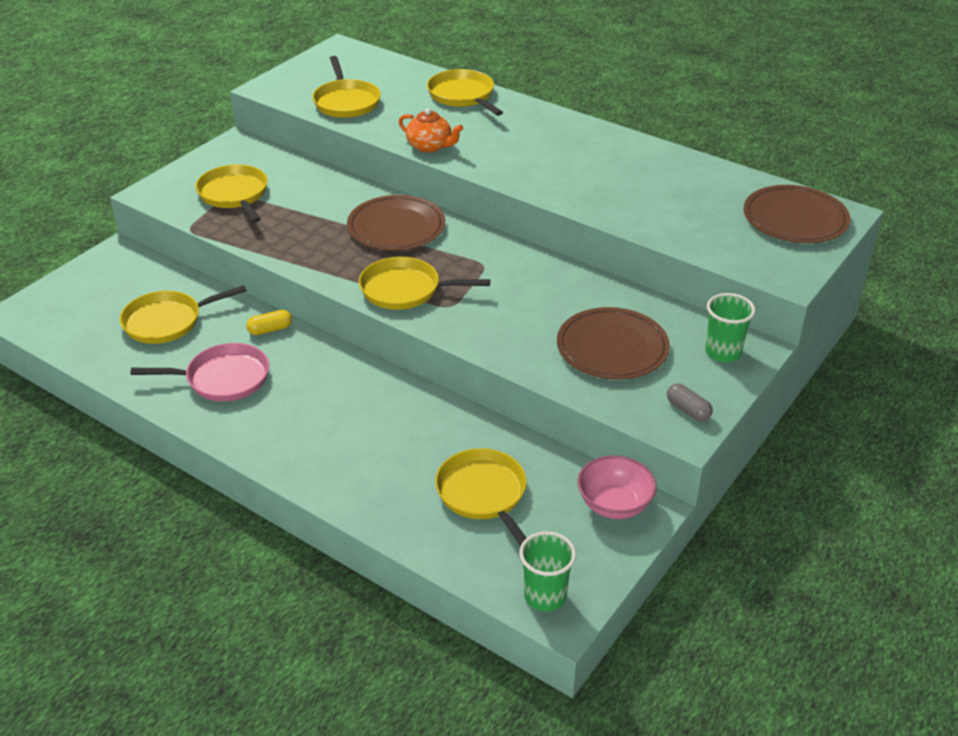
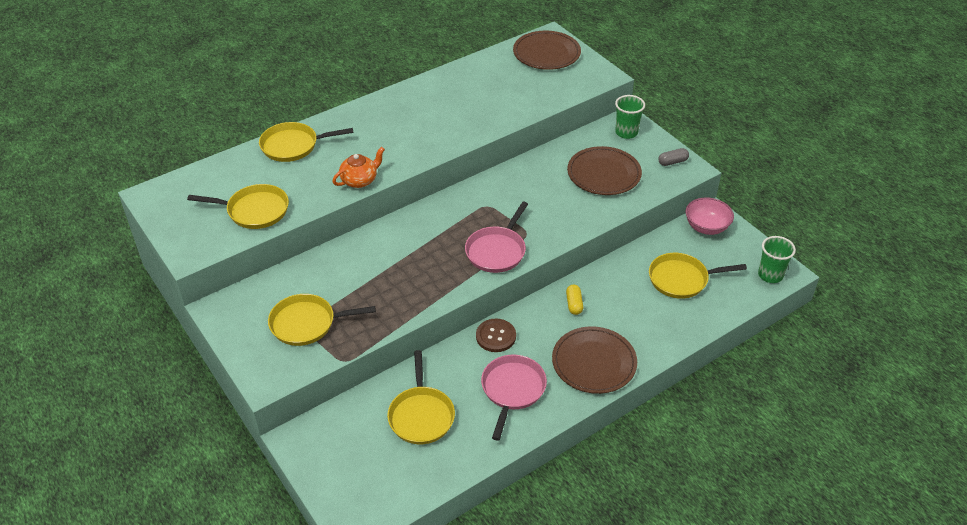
camera: 70 degrees left, 5 degrees up
(270, 329) = (464, 352): yellow capsule -> yellow capsule (574, 304)
(304, 348) = (496, 336): none -> brown button
(396, 227) = (414, 238): brown plate -> brown plate (594, 362)
(405, 290) = (497, 251): yellow pan -> pink pan

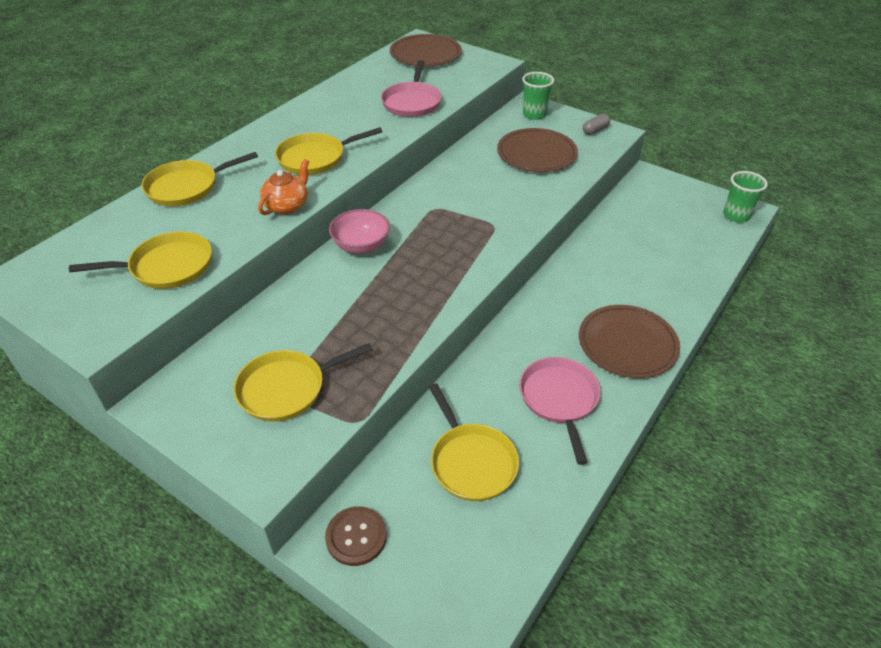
camera: 20 degrees left, 0 degrees up
(496, 336) = (506, 345): brown button -> brown button (356, 537)
(497, 251) = (472, 250): pink pan -> pink pan (412, 102)
(574, 304) = (569, 290): yellow capsule -> none
(681, 279) = (658, 239): yellow pan -> yellow pan (315, 158)
(706, 227) = (649, 187): pink bowl -> pink bowl (361, 246)

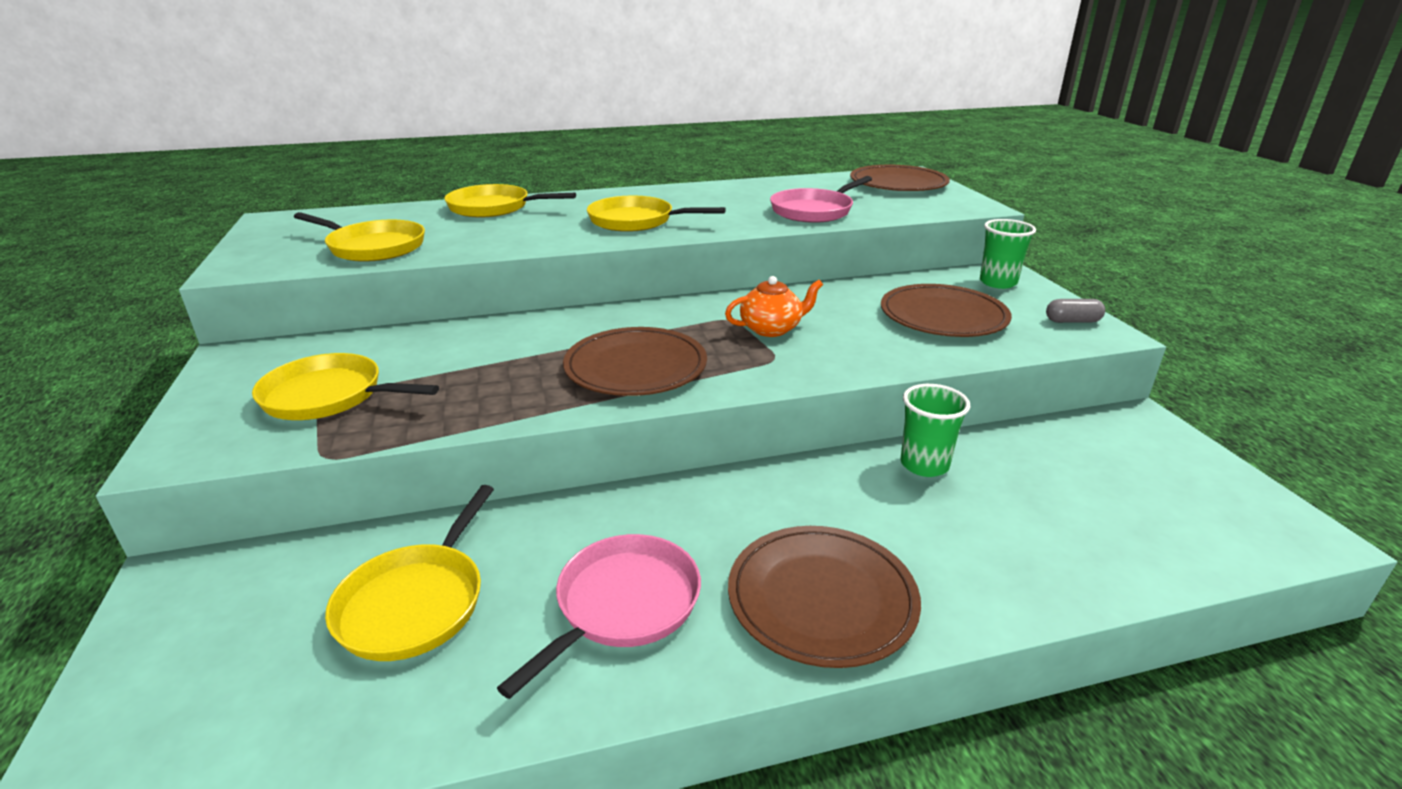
camera: 40 degrees right, 15 degrees down
(287, 206) = (544, 242): orange teapot -> orange teapot (772, 329)
(356, 537) = (200, 593): brown button -> none
(361, 246) = (599, 320): pink bowl -> none
(432, 269) = (635, 367): none -> brown plate
(736, 215) = (1268, 532): green cup -> green cup (924, 465)

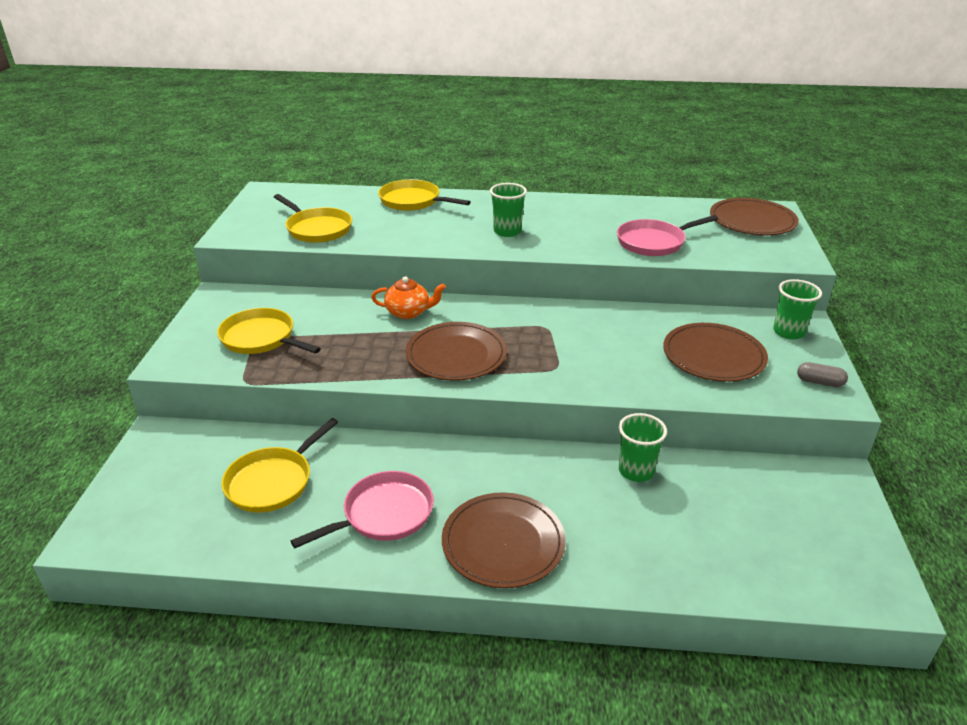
camera: 20 degrees right, 5 degrees up
(636, 221) = (507, 231): yellow pan -> green cup
(772, 329) = (571, 342): orange teapot -> orange teapot (408, 312)

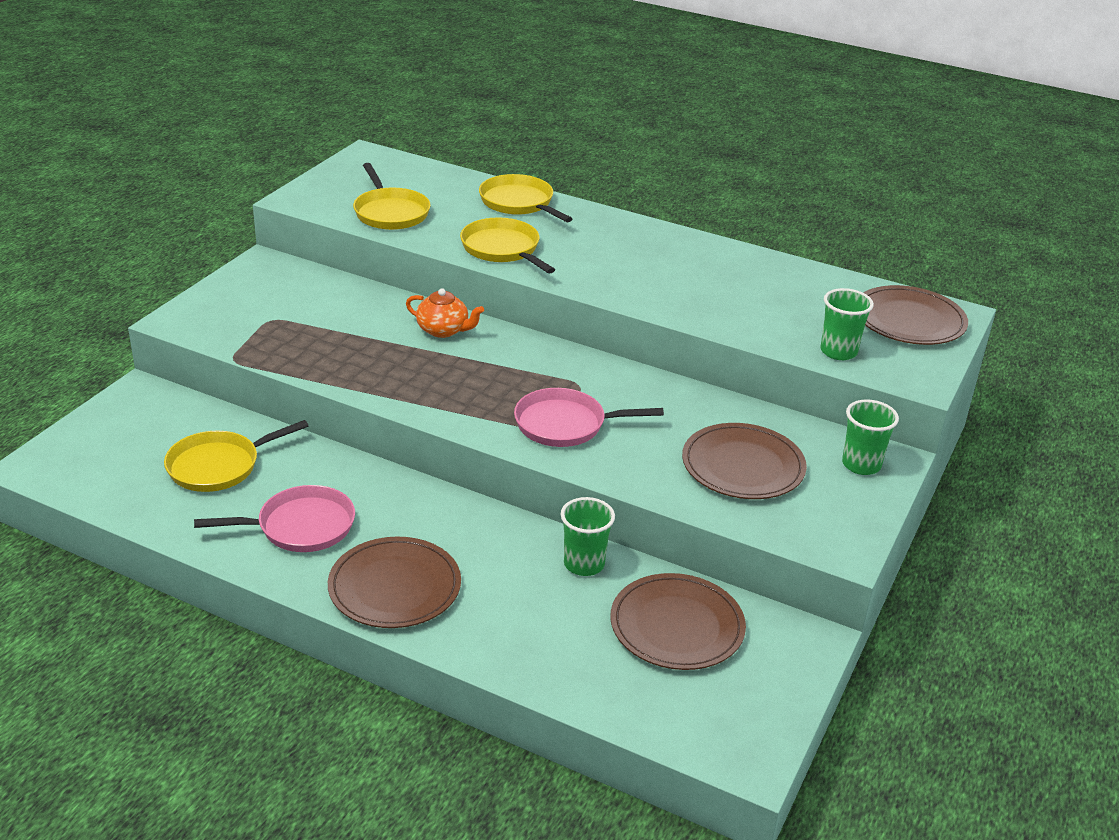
camera: 20 degrees right, 0 degrees up
(261, 338) = (276, 319): yellow pan -> yellow pan (503, 249)
(456, 355) = (458, 388): brown plate -> brown plate (677, 626)
(507, 231) = (595, 264): green cup -> green cup (838, 351)
(654, 242) = (757, 317): pink pan -> pink pan (565, 424)
(819, 382) = (841, 528): grey capsule -> none

